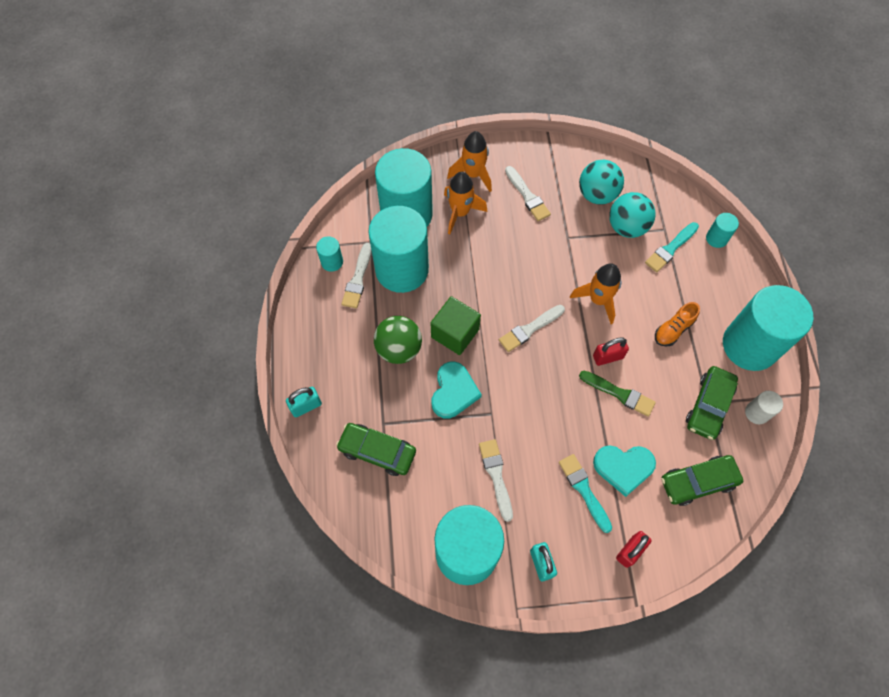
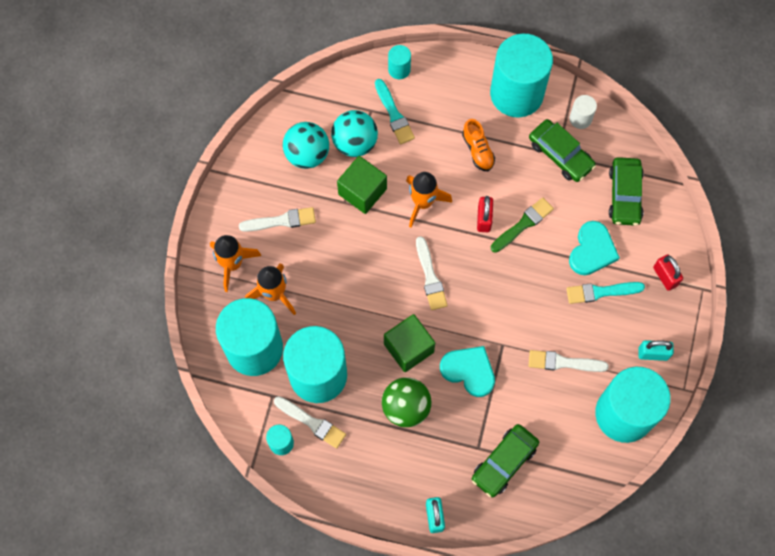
camera: 70 degrees left, 5 degrees up
(584, 248) = (362, 191): none -> green cube

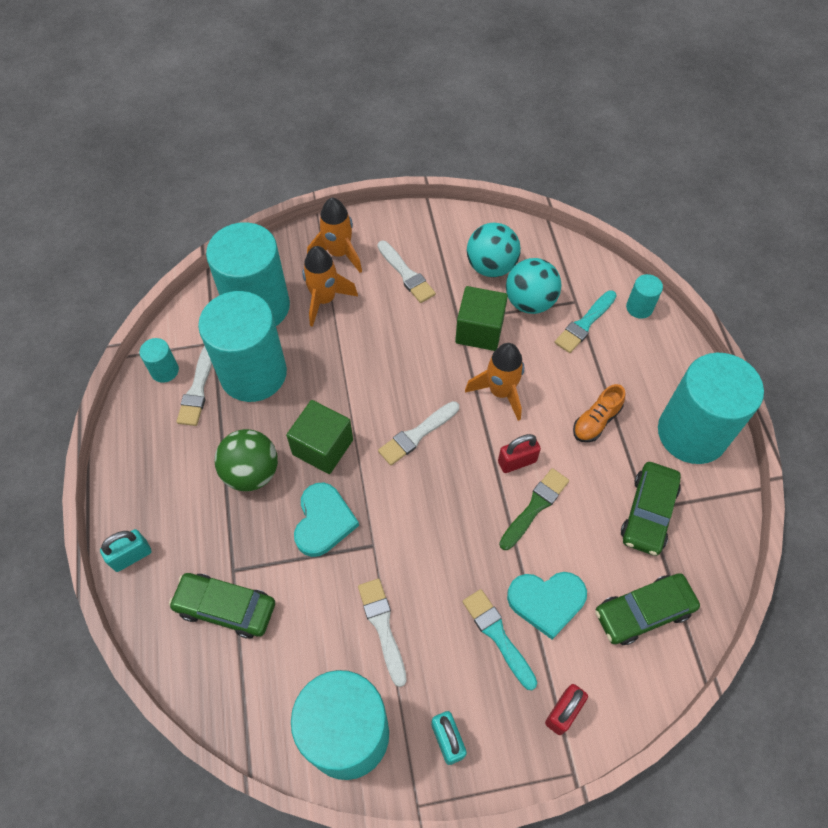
camera: 65 degrees right, 10 degrees down
(523, 224) = (535, 507): green brush -> green brush turned 75 degrees counterclockwise
(580, 119) = (709, 516): white cylinder -> none

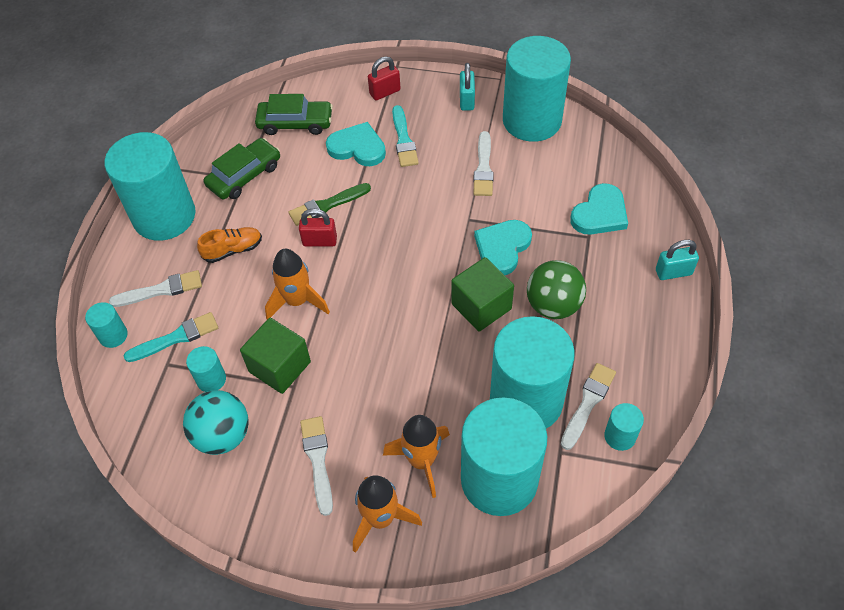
camera: 155 degrees left, 5 degrees down
(225, 608) = (600, 213): green car -> turquoise heart
(417, 435) = (392, 289): white brush -> white brush (161, 290)
(529, 302) = (211, 379): turquoise ball -> turquoise cylinder

